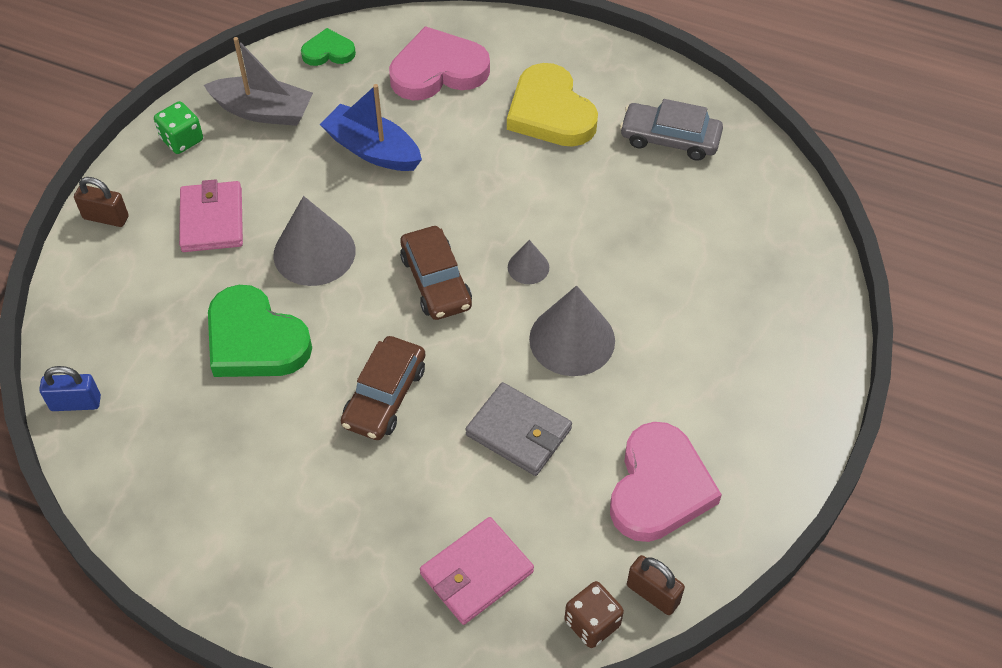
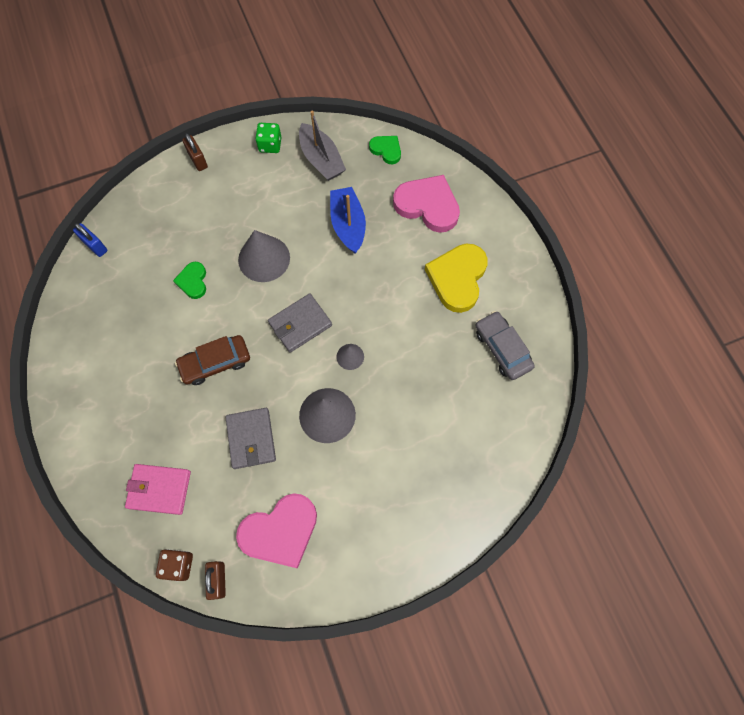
camera: 45 degrees right, 15 degrees up
(212, 220) = (239, 201): pink wallet -> none
(255, 340) = (193, 281): green heart -> green heart, size x0.53
(436, 281) = (300, 324): brown car -> grey wallet

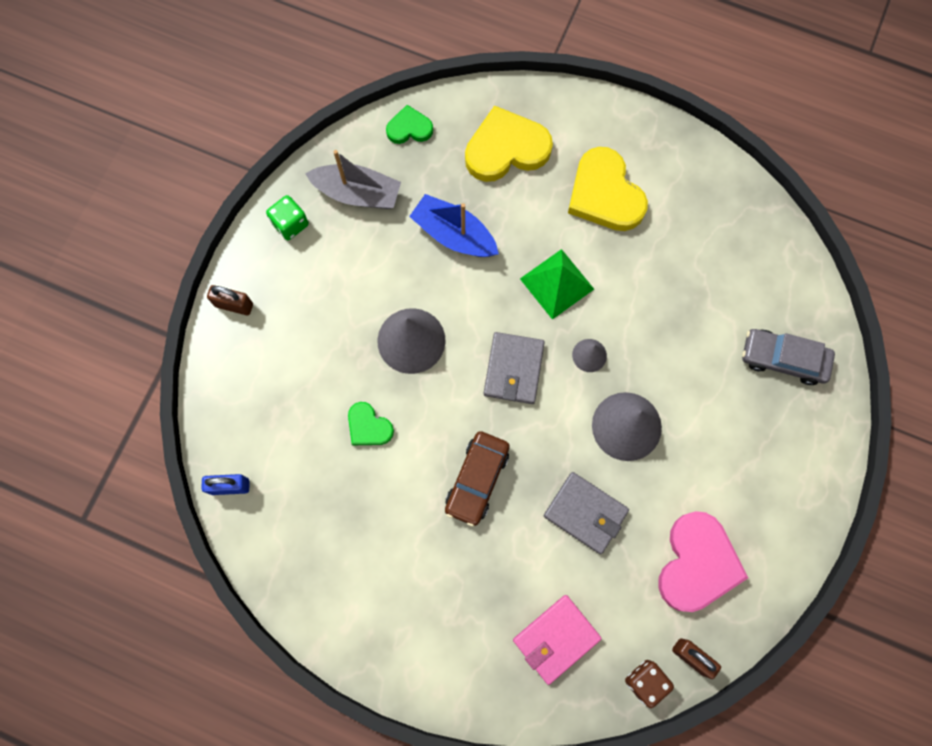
camera: 45 degrees left, 5 degrees up
(375, 301) = (556, 284): none -> green pyramid
(427, 205) = (506, 149): pink heart -> yellow heart
(502, 349) = (707, 223): grey car -> grey car (783, 359)

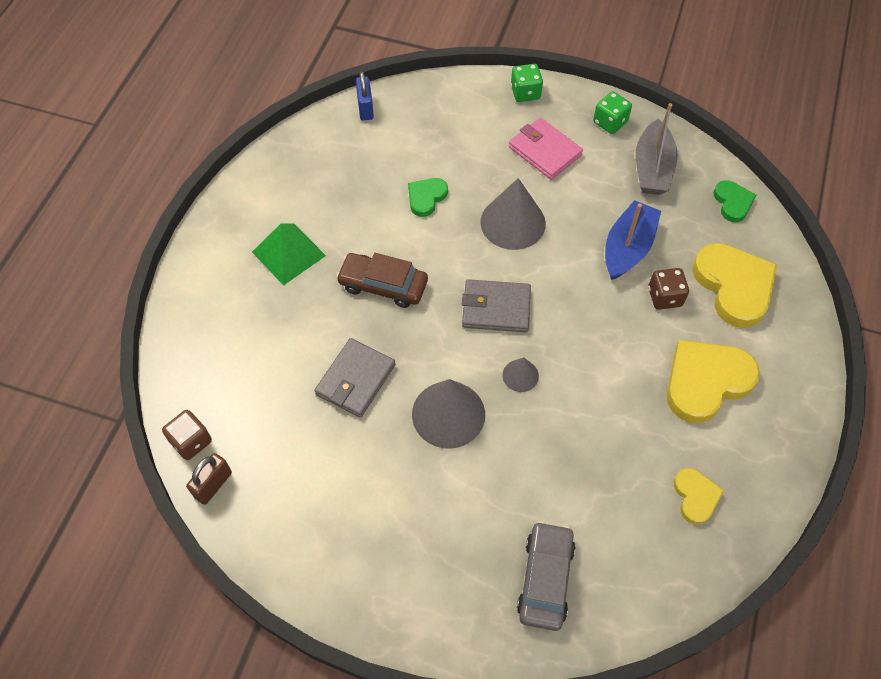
camera: 85 degrees right, 15 degrees down
(234, 305) = (525, 93): brown padlock -> green dice
(513, 211) = (664, 297): none -> brown dice
(556, 284) = (593, 341): green pyramid -> green pyramid (288, 253)
(556, 639) = (234, 360): pink wallet -> pink wallet (544, 151)
(697, 563) = (307, 488): pink heart -> none
(713, 225) = (695, 497): none -> yellow heart

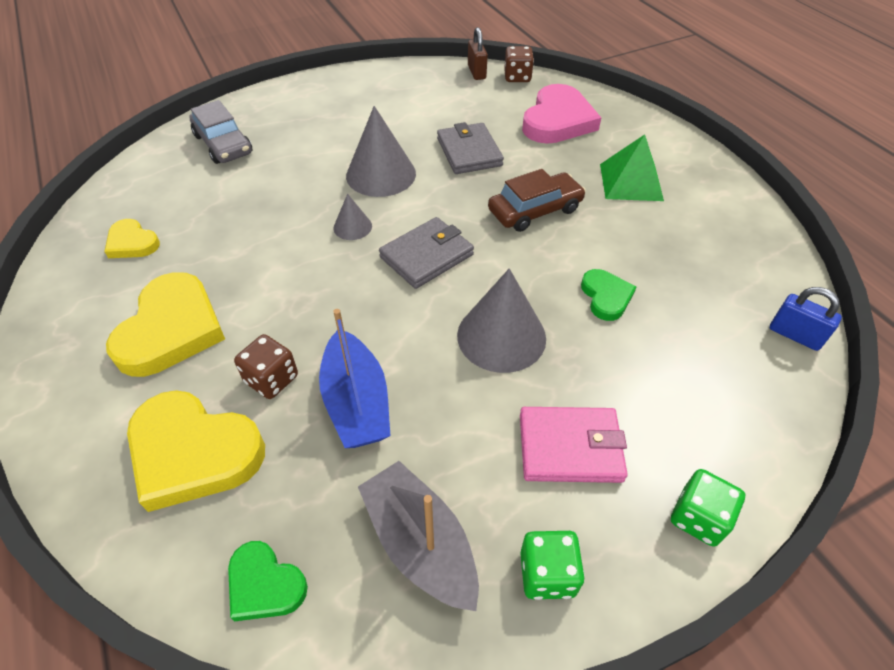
camera: 135 degrees right, 10 degrees down
(243, 354) = (558, 120): none -> pink heart

